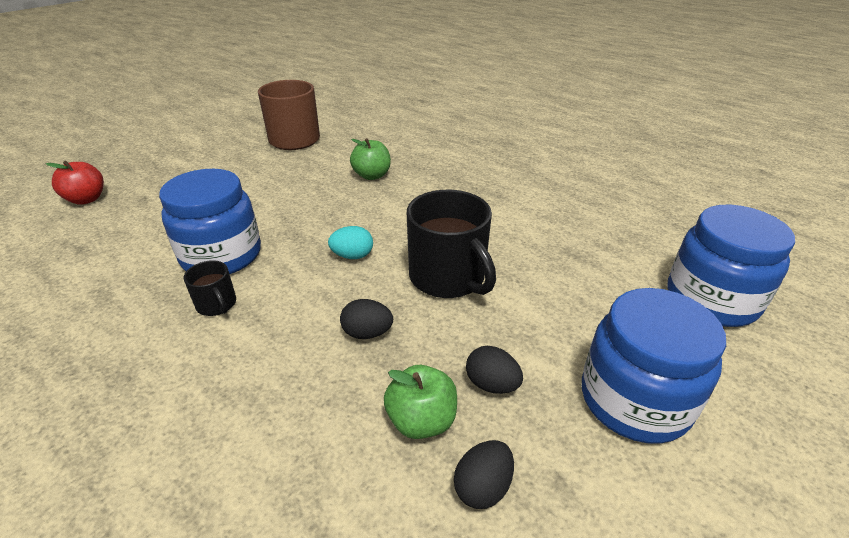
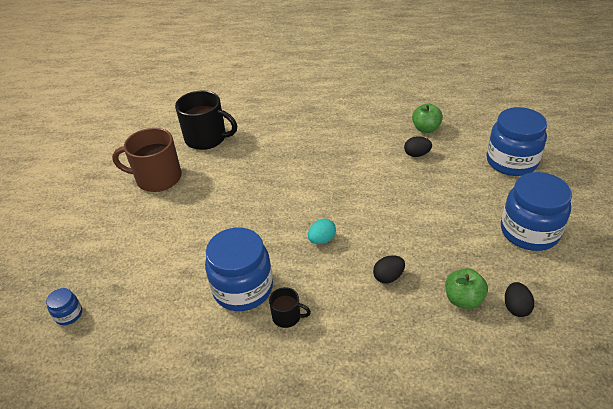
camera: 35 degrees left, 5 degrees up
(86, 199) = (69, 314): red apple -> blue jar
(372, 175) = (257, 178): green apple -> green apple (426, 129)
(448, 277) = (388, 221): black mug -> black mug (207, 138)
(491, 384) = (471, 263): black egg -> black egg (416, 154)

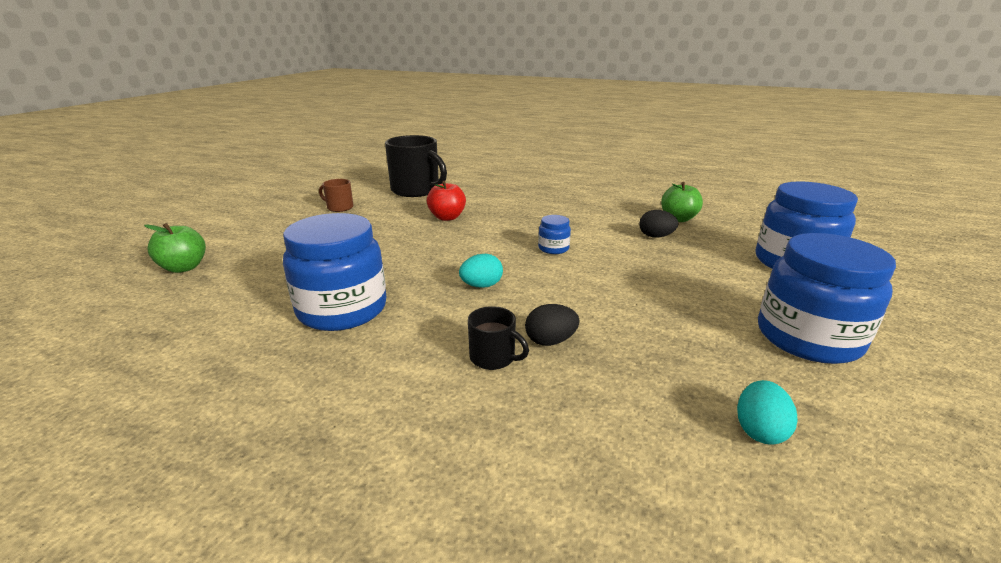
camera: 15 degrees right, 15 degrees down
(69, 314) = (127, 289): blue jar -> blue jar (553, 248)
(157, 178) = (339, 207): brown mug -> brown mug, size x0.49
(254, 169) = (447, 217): none -> red apple
(287, 316) = (373, 351): black mug -> black mug (493, 357)
(463, 299) = (661, 395): green apple -> green apple (184, 268)
(516, 307) = (759, 430): black egg -> turquoise egg

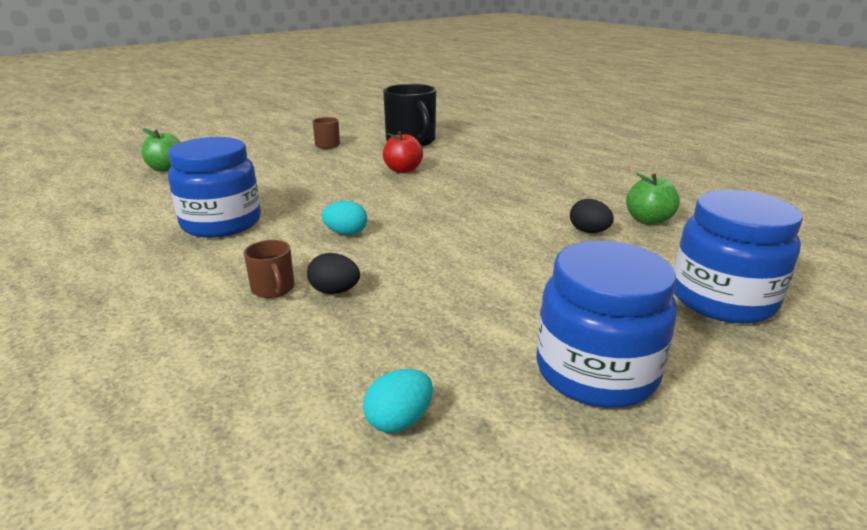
camera: 30 degrees right, 0 degrees up
(493, 357) = (273, 289): black mug -> brown mug
(553, 248) = (459, 218): blue jar -> none

